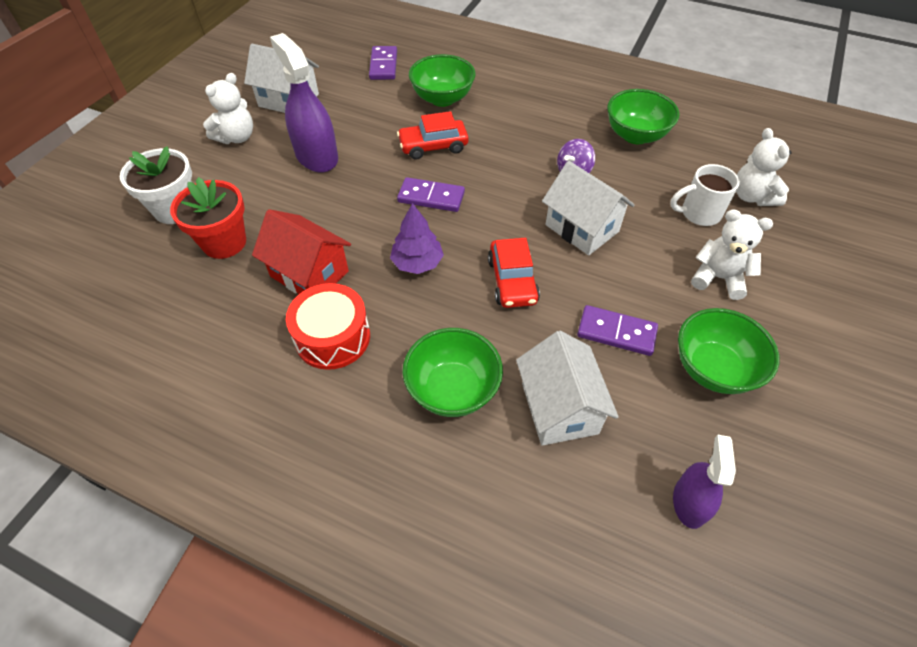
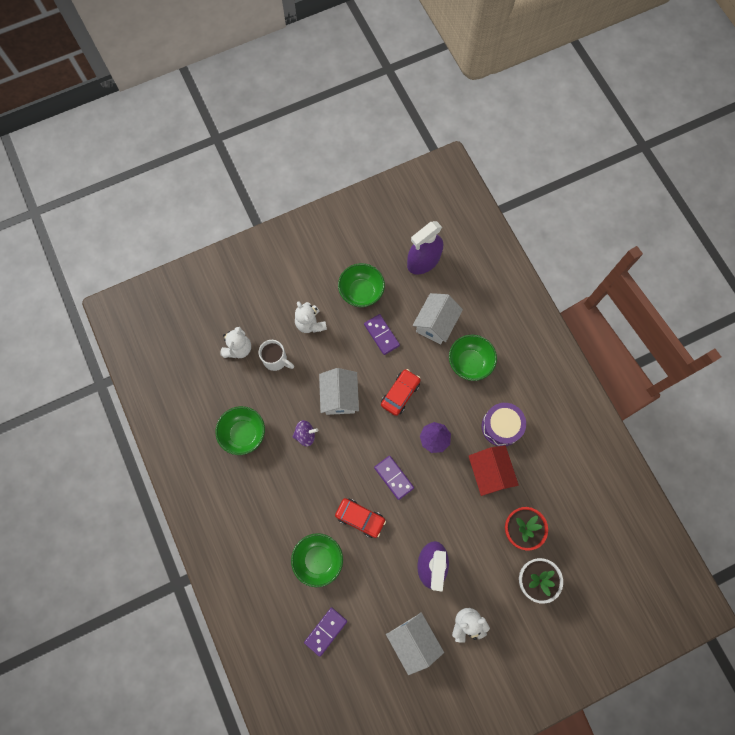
camera: 140 degrees left, 20 degrees up
(332, 337) = (501, 426): red drum -> purple drum
(689, 502) = (423, 261): purple spray bottle -> purple spray bottle, size x1.68

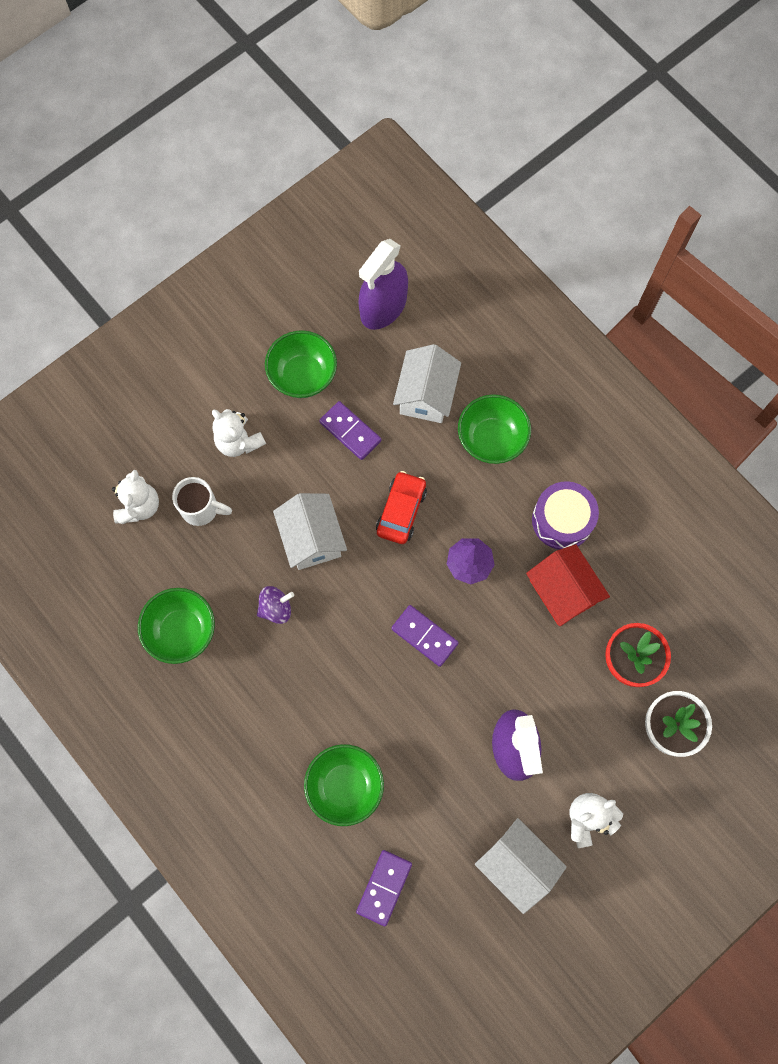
camera: 15 degrees left, 0 degrees up
(360, 518) = (391, 708): red car -> none

